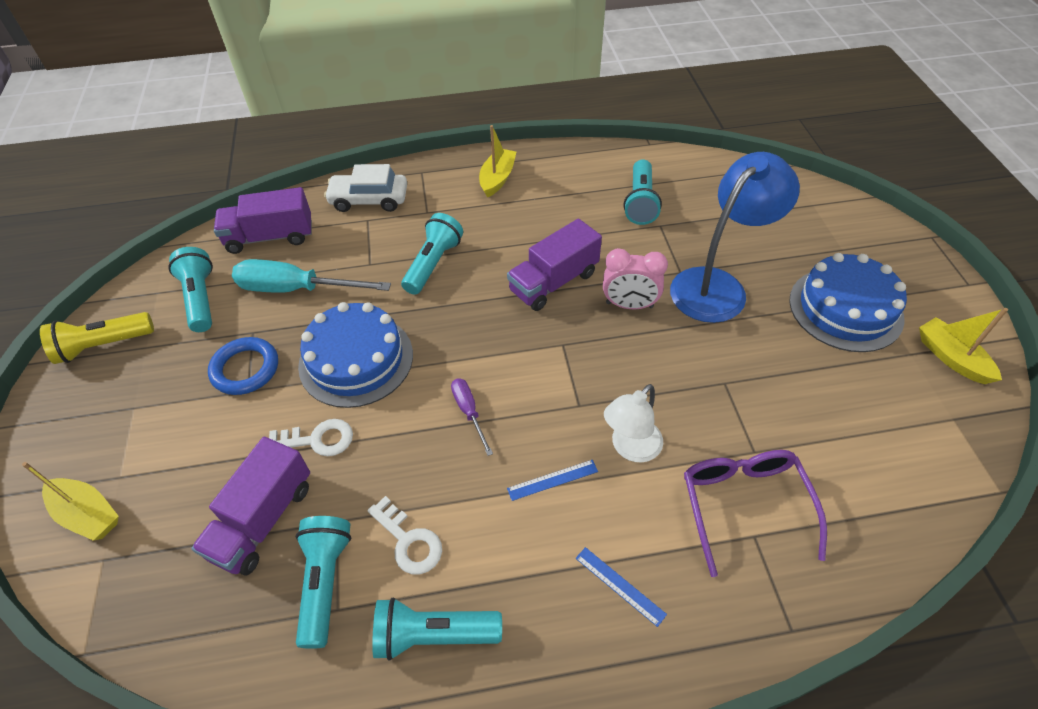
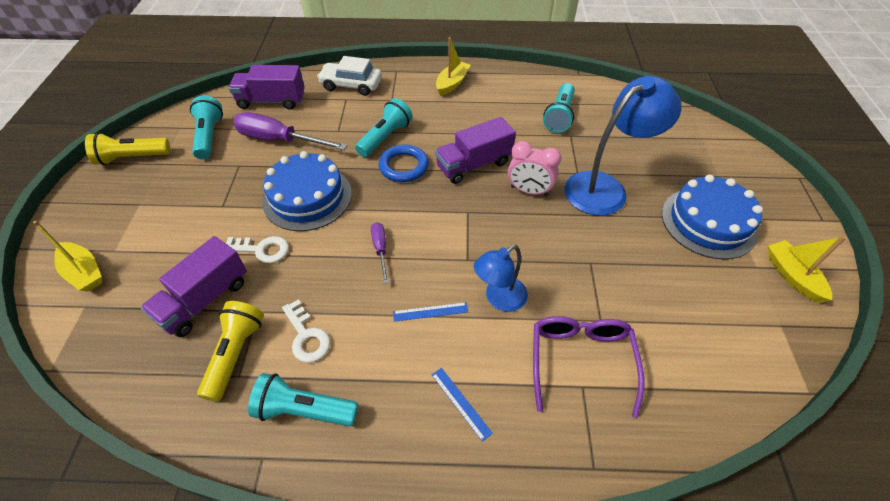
camera: 10 degrees right, 0 degrees up
(245, 369) = (225, 190): blue ring -> blue ring (403, 166)
(296, 289) = (279, 140): turquoise screwdriver -> purple screwdriver
(325, 582) = (235, 354): turquoise flashlight -> yellow flashlight
(630, 448) = (499, 299): white lamp -> blue lamp

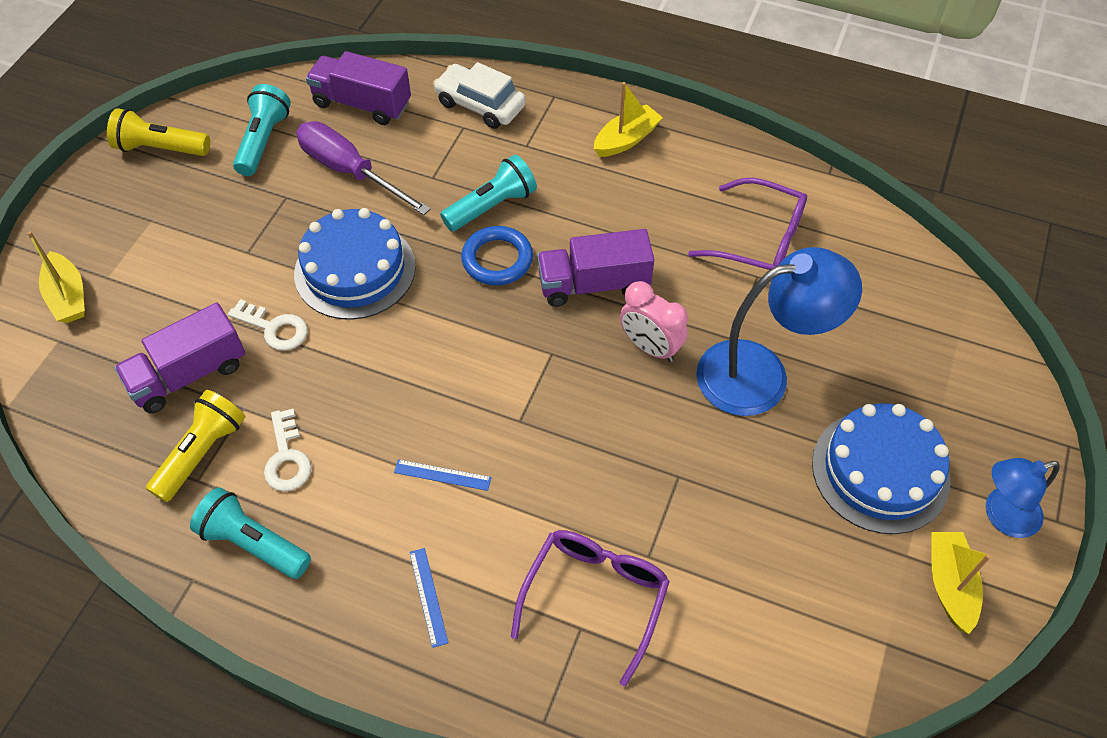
camera: 20 degrees right, 5 degrees up
(380, 249) = (417, 373): purple screwdriver -> none
(499, 299) = (534, 486): blue lamp -> blue lamp (1002, 516)
(559, 116) = (758, 239): turquoise flashlight -> purple glasses

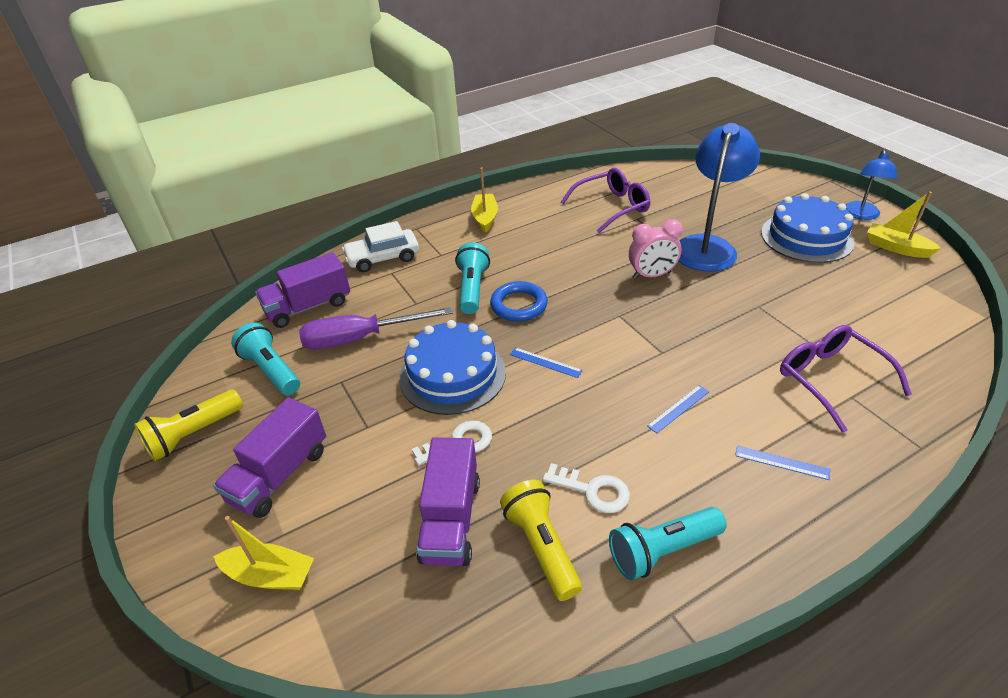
camera: 50 degrees left, 15 degrees down
(427, 331) = (545, 362): none -> blue ruler
(593, 284) = (581, 276): purple truck -> purple truck (279, 475)

